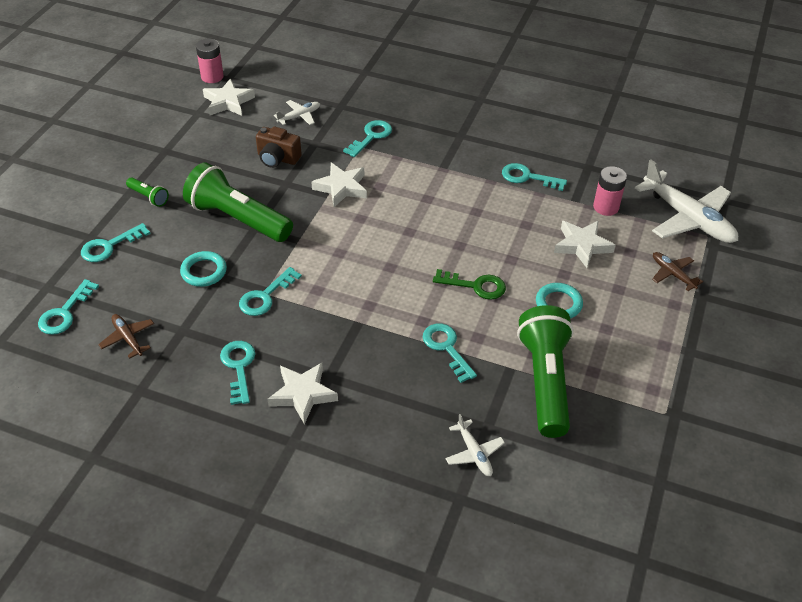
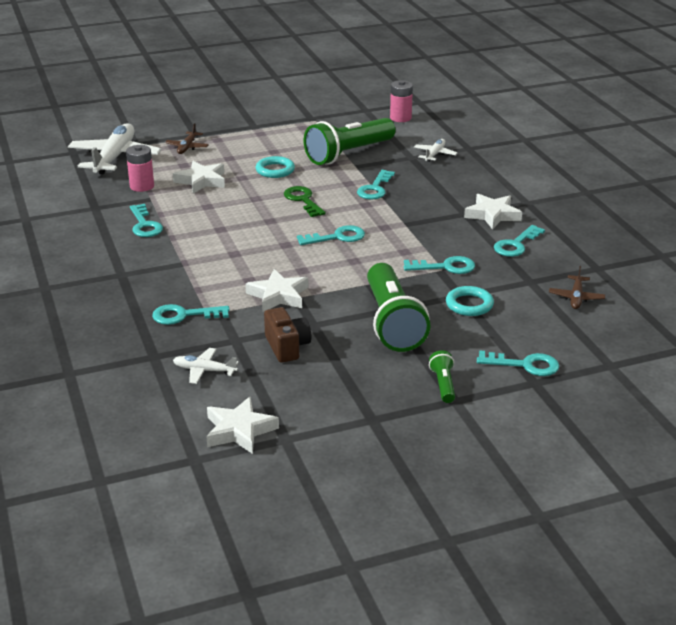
camera: 130 degrees left, 15 degrees down
(65, 313) = (611, 339): turquoise key -> turquoise key (337, 237)
(212, 77) = (206, 473): pink battery -> pink battery (400, 118)

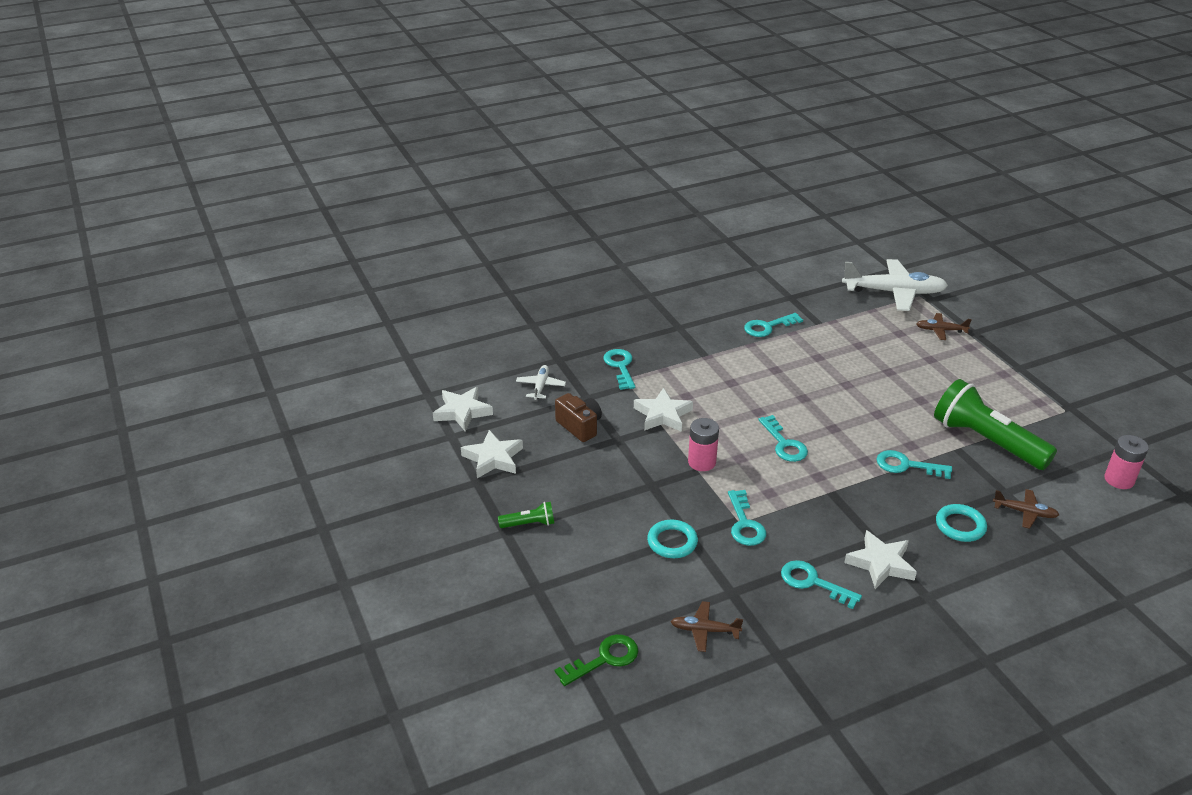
camera: 85 degrees right, 5 degrees up
(142, 186) = (842, 315): pink battery -> pink battery (702, 462)
(201, 181) = (869, 347): white star -> white star (493, 458)
(275, 170) = (916, 391): turquoise ring -> turquoise ring (960, 526)
(287, 347) = (579, 426): brown camera -> brown camera turned 105 degrees counterclockwise
(303, 200) = (856, 415): green key -> green key (604, 659)
(392, 323) = (628, 488): green flashlight -> none
(434, 154) = (1024, 512): white plane -> brown plane
(525, 365) = (566, 582): turquoise key -> none

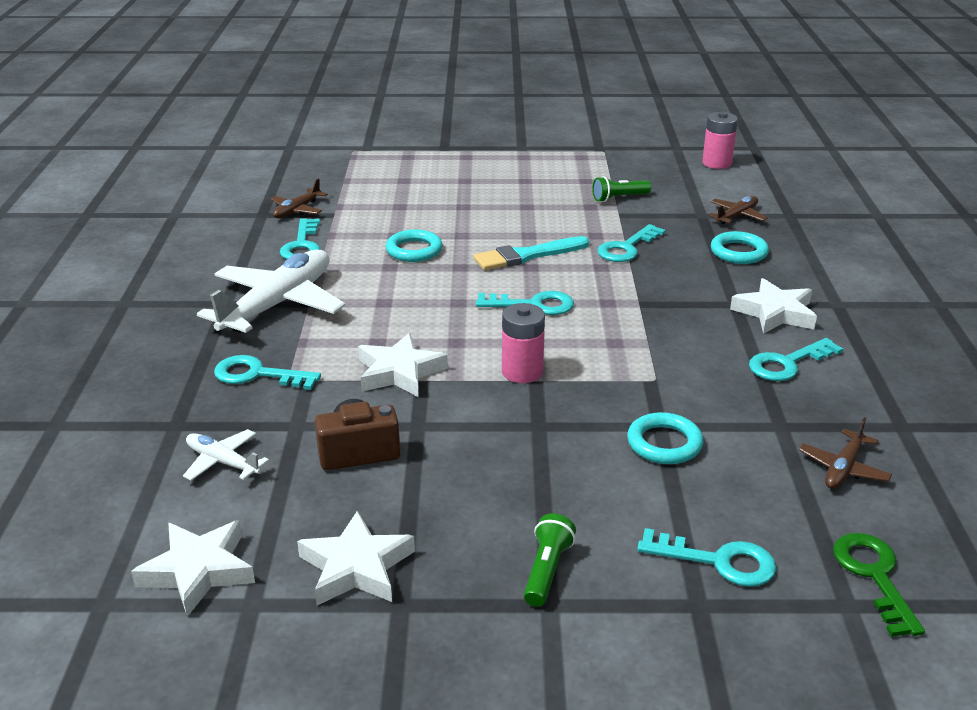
camera: 65 degrees left, 5 degrees down
(745, 524) = (661, 377): turquoise key -> turquoise key (718, 561)
(805, 372) = (414, 250): none -> turquoise ring
(847, 422) = (527, 256): none -> turquoise brush
(893, 292) = (330, 160): white plane -> white plane (277, 304)
(941, 330) = (424, 160): brown plane -> brown plane (297, 210)
(986, 441) = (619, 198): green flashlight -> green flashlight, size x0.44

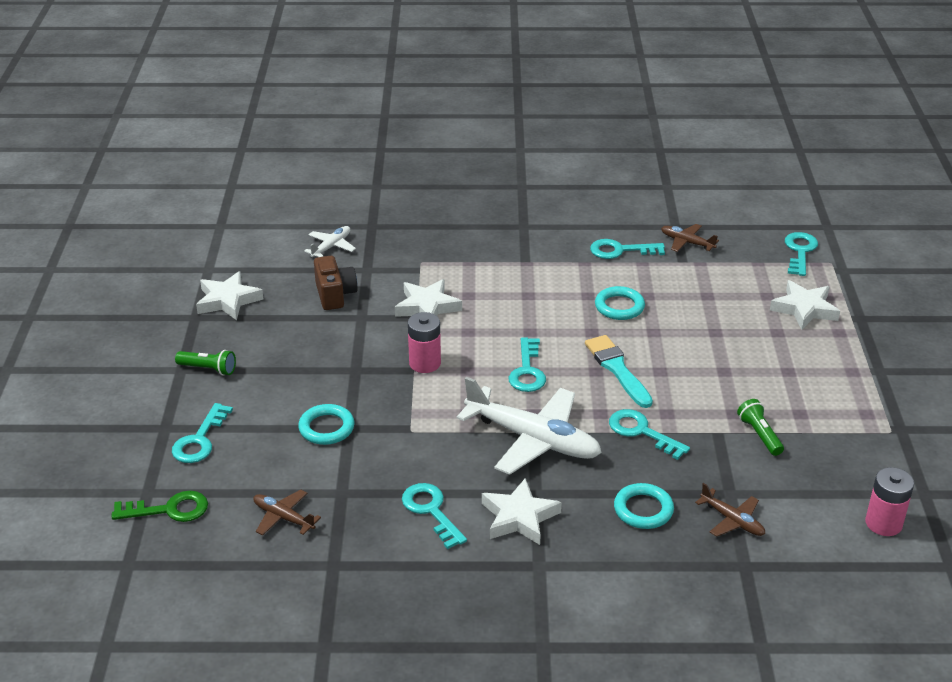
camera: 90 degrees right, 5 degrees up
(198, 571) = (237, 250): white star -> white star (804, 309)
(257, 375) = (426, 249): turquoise key -> turquoise key (800, 251)
(277, 304) = (522, 248): white plane -> white plane (532, 439)

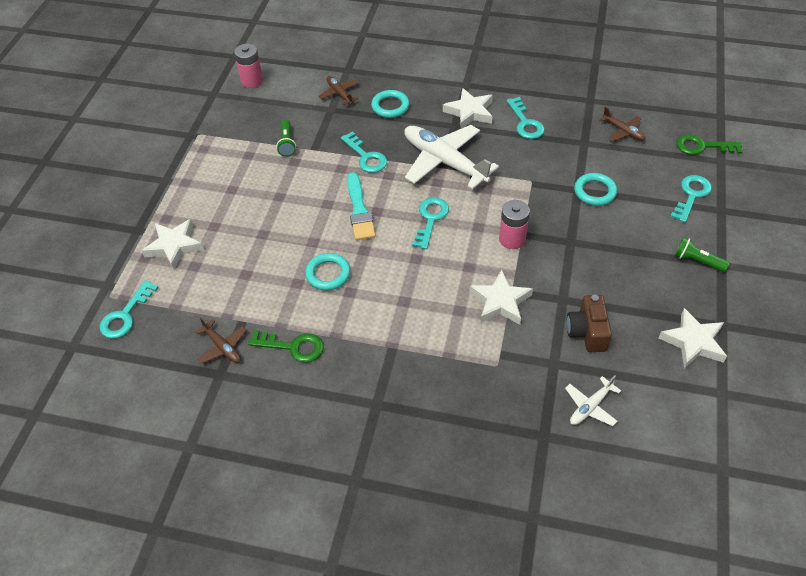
camera: 165 degrees left, 15 degrees up
(620, 250) = (293, 347): turquoise key -> green key

